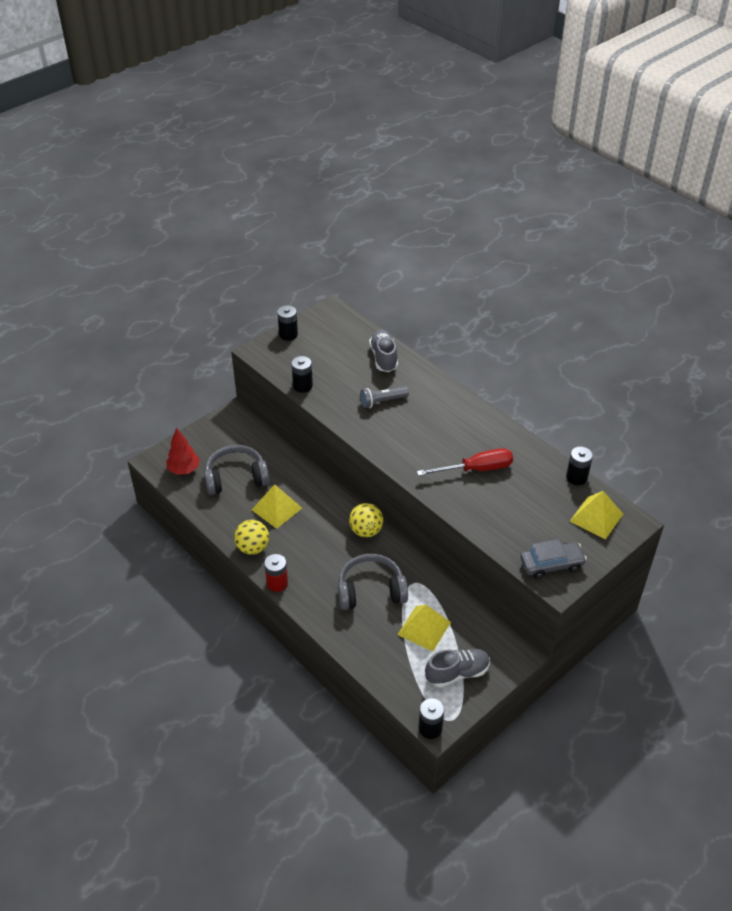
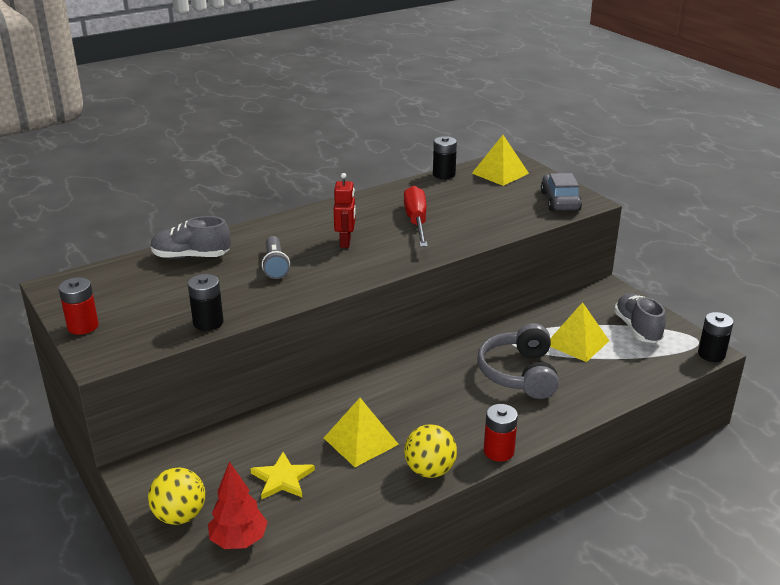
camera: 80 degrees left, 15 degrees down
(236, 477) = (282, 479): grey headphones -> yellow star
(288, 334) = (83, 326): black battery -> red battery
(366, 531) = (422, 367): yellow ball -> yellow ball (180, 516)
(428, 432) = (345, 242): none -> red robot

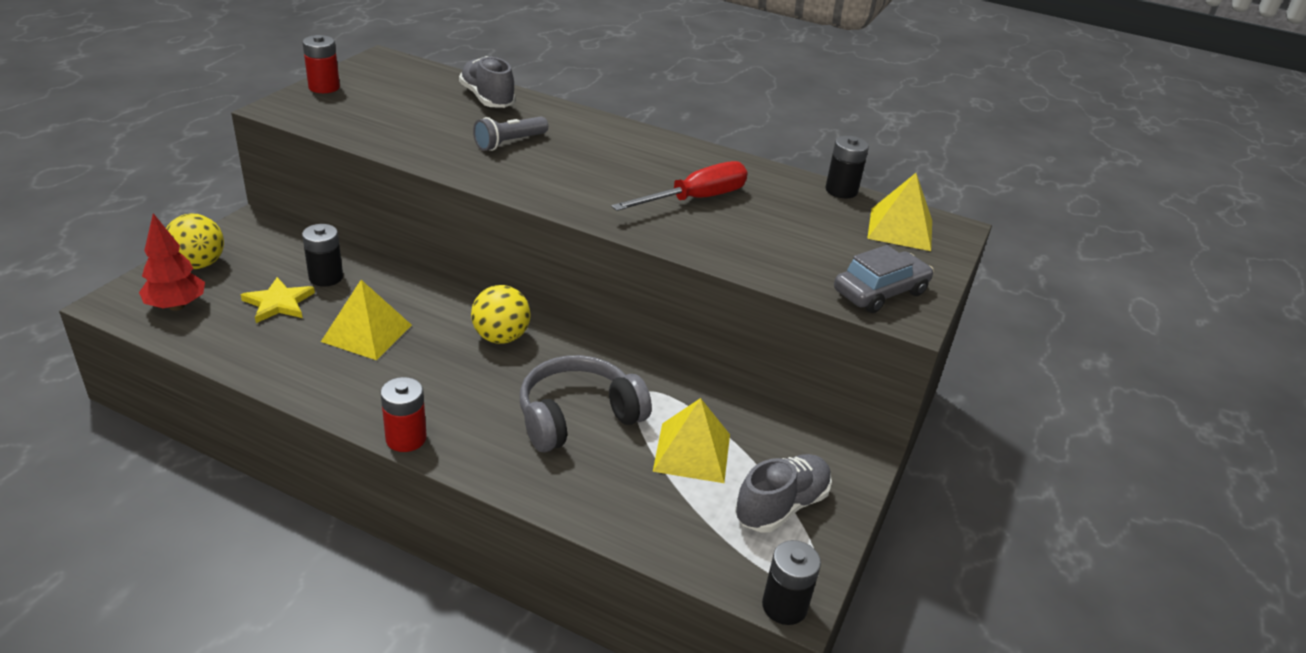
camera: 55 degrees right, 5 degrees up
(208, 322) = (371, 138): black battery -> black battery (326, 277)
(345, 242) = (598, 168): red robot -> none
(429, 470) = (341, 394): yellow ball -> yellow ball (501, 337)

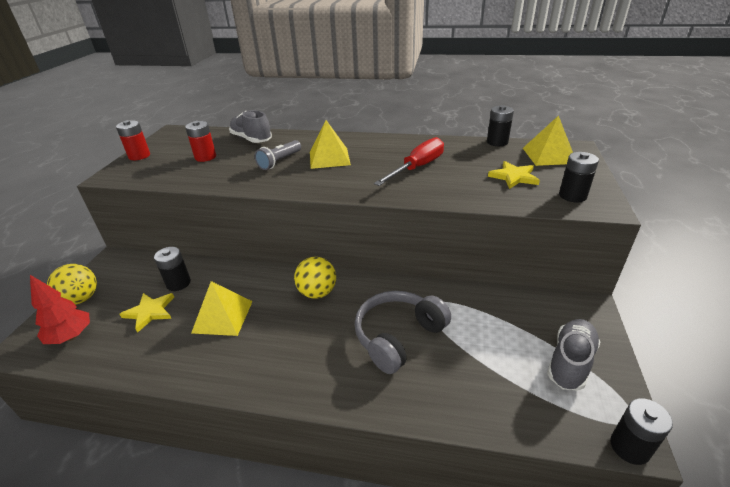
camera: 10 degrees left, 0 degrees up
(406, 438) = (285, 394): red battery -> red battery (205, 157)
(692, 452) = (487, 339): yellow pyramid -> yellow pyramid (329, 158)
(821, 246) = (514, 177): none -> yellow star
(880, 292) = (572, 196): grey car -> black battery

